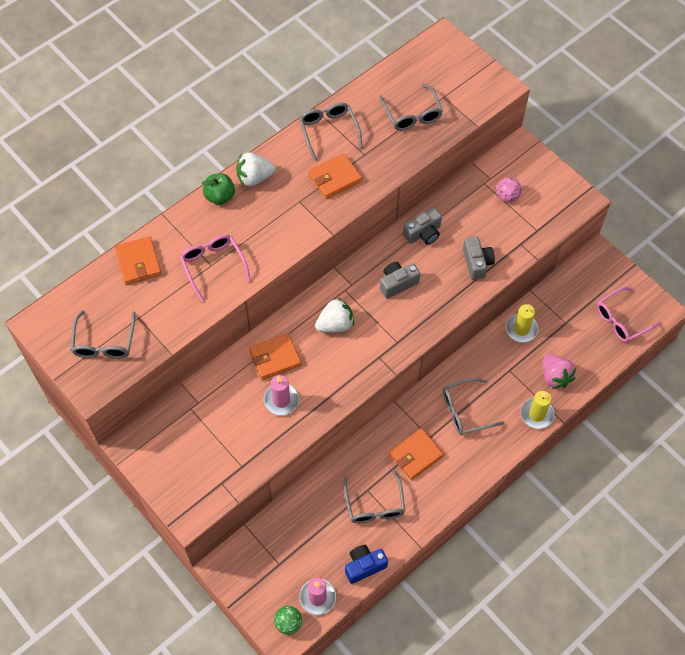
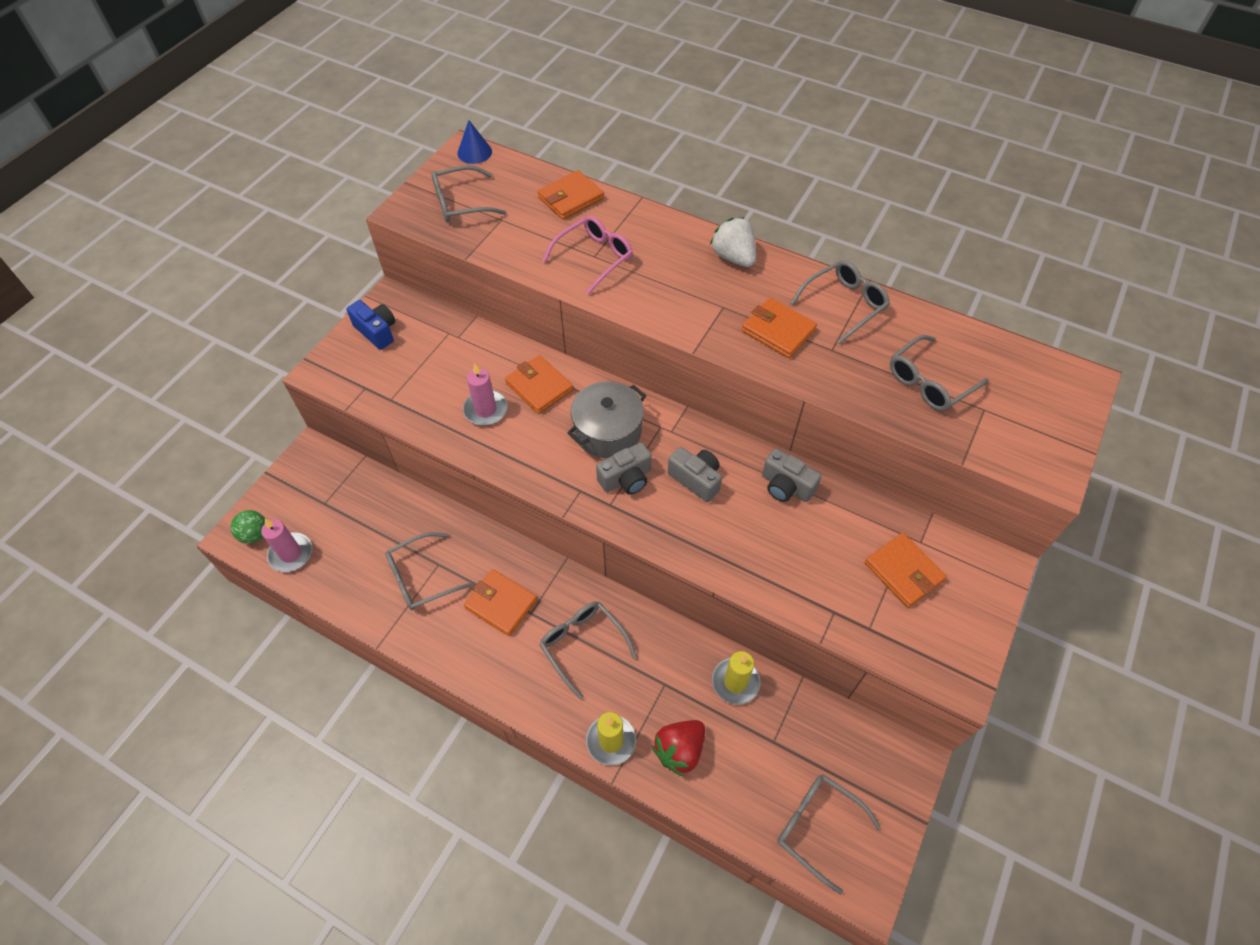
camera: 70 degrees right, 5 degrees down
(43, 317) = (474, 152): none -> blue cone
(220, 196) = (690, 236): green apple -> none
(335, 324) = (608, 431): white strawberry -> grey pot
(364, 566) = (339, 591): blue camera -> blue camera (377, 331)
(477, 263) = (773, 563): grey camera -> grey camera (626, 479)
(507, 196) = (903, 572): pink ball -> orange wallet
(555, 376) = (679, 750): pink strawberry -> red strawberry
(622, 320) = (817, 827): pink glasses -> grey glasses

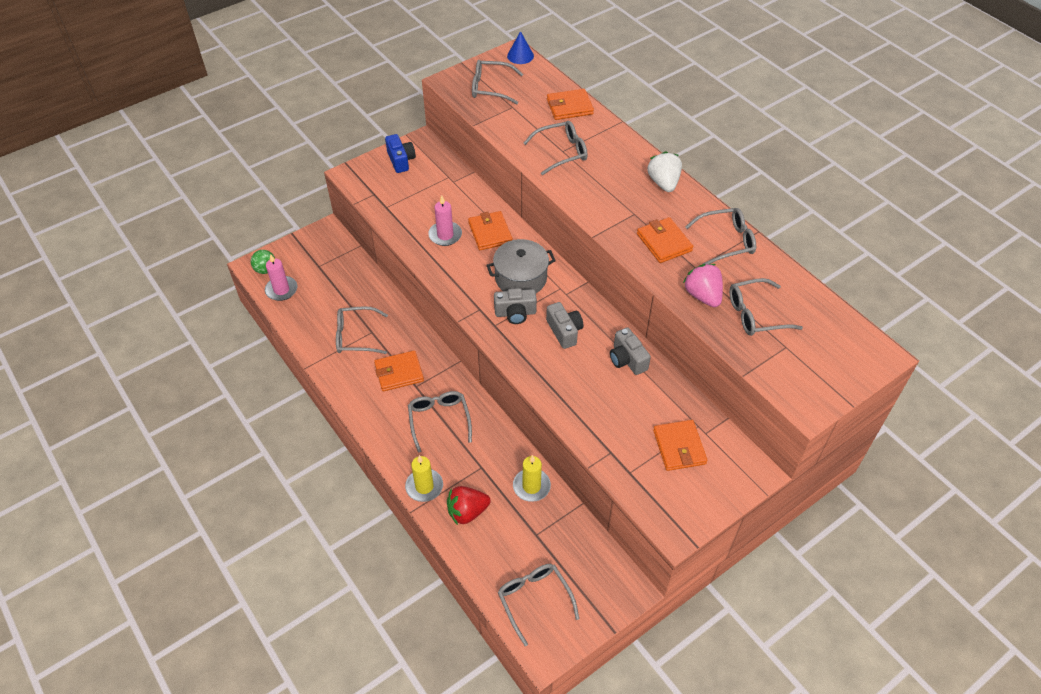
camera: 25 degrees right, 5 degrees down
(501, 604) = (399, 373): orange wallet -> orange wallet turned 75 degrees counterclockwise
(594, 258) = (561, 152): pink glasses -> grey glasses
(860, 381) = (702, 296): none -> pink strawberry

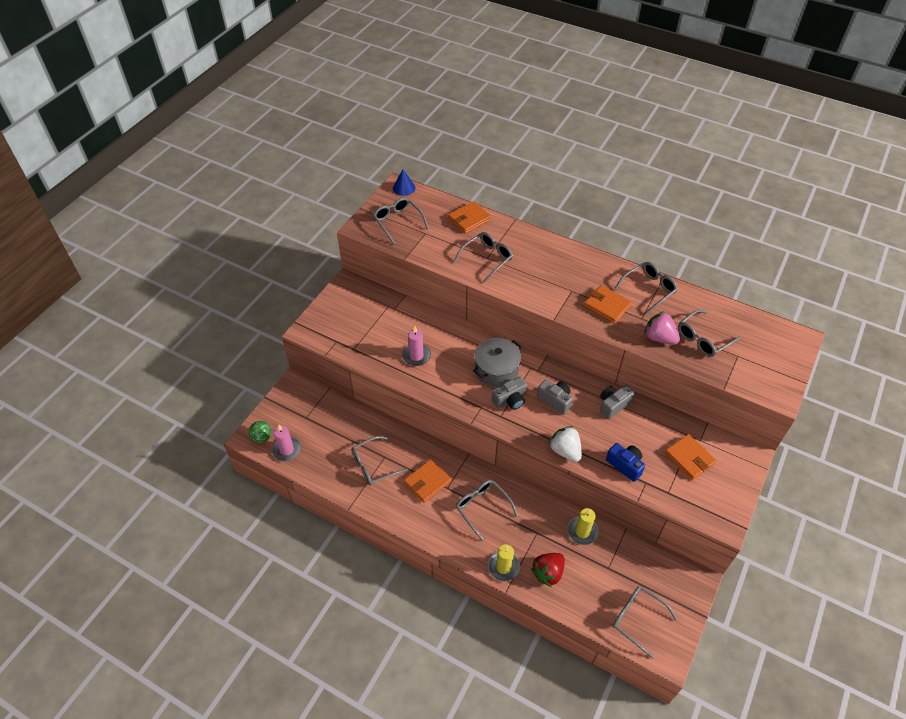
camera: 25 degrees left, 0 degrees up
(401, 160) = (341, 305): blue camera -> blue camera (625, 465)
(490, 233) = (450, 341): orange wallet -> none
(491, 88) = (398, 222): grey glasses -> grey glasses turned 75 degrees clockwise
(627, 359) = (613, 405): grey camera -> grey camera turned 105 degrees clockwise
(663, 183) = (577, 258): white strawberry -> white strawberry (565, 451)

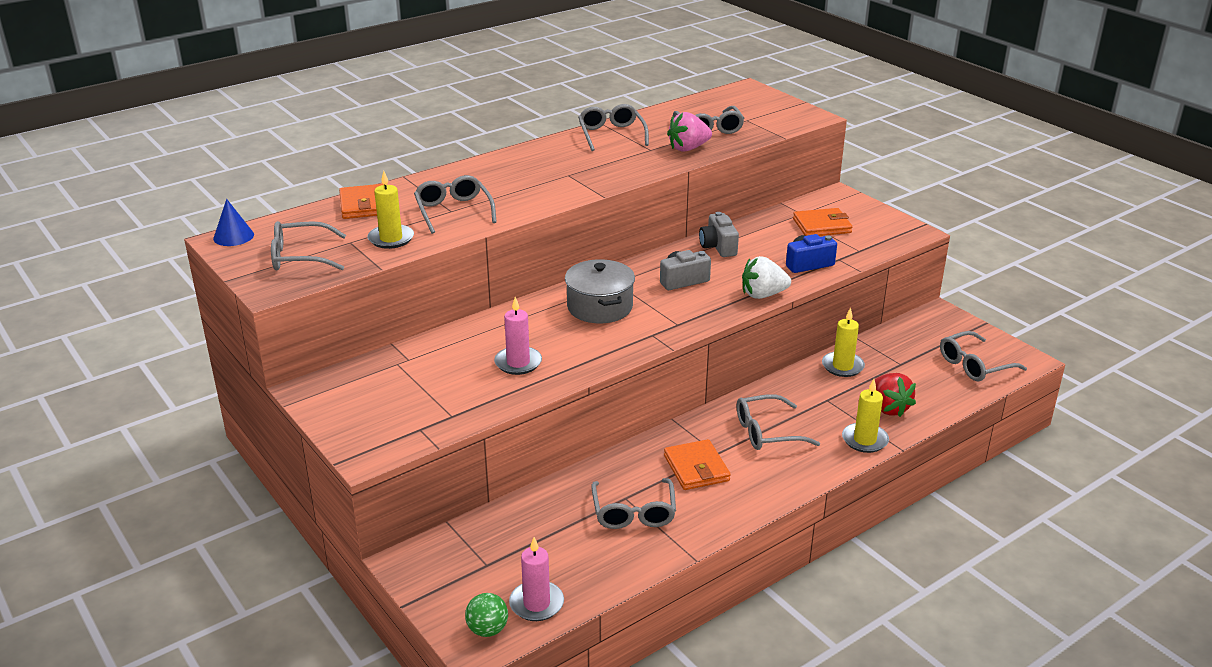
camera: 65 degrees left, 20 degrees down
(438, 247) = (391, 239): none -> yellow candle
(510, 400) = (657, 310): grey camera -> none
(607, 306) = (613, 162): orange wallet -> none

